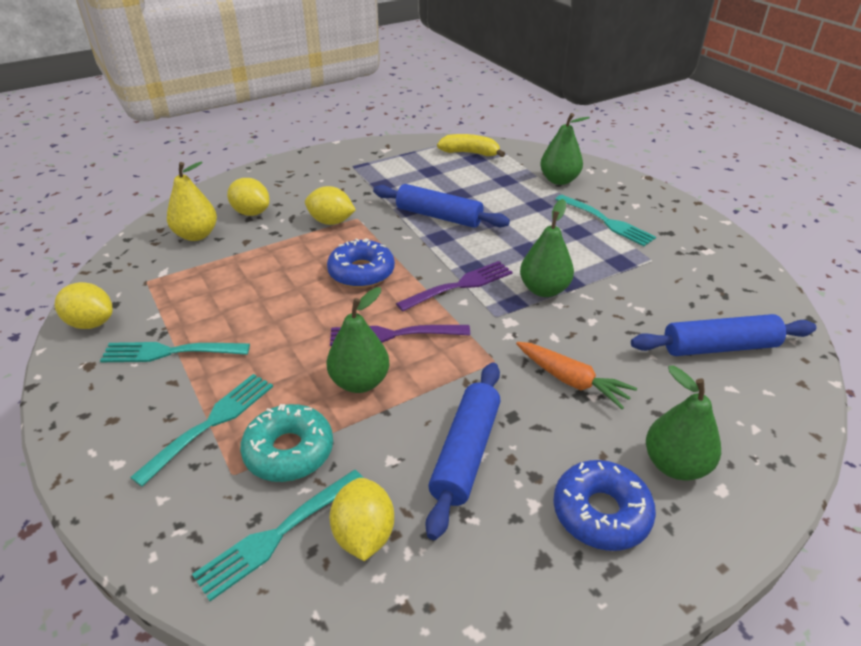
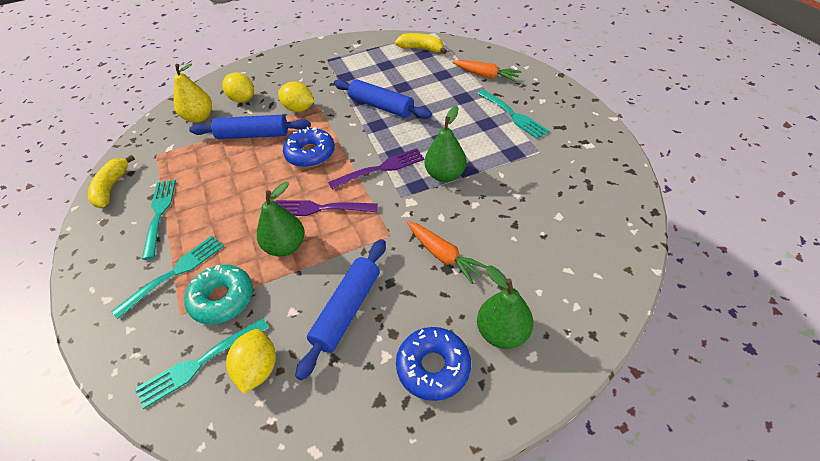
camera: 10 degrees right, 10 degrees up
(91, 323) = (111, 188): yellow lemon -> yellow banana
(170, 352) = (159, 214): turquoise fork -> turquoise fork turned 75 degrees clockwise
(559, 180) = (486, 76): green pear -> orange carrot
(719, 347) = (570, 233): blue rolling pin -> blue rolling pin (253, 135)

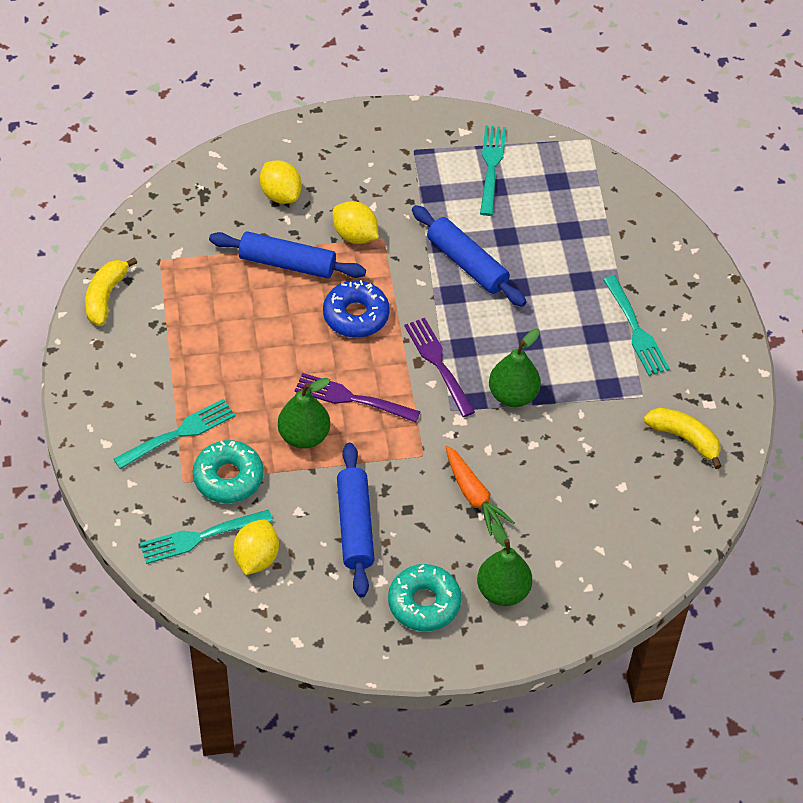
camera: 10 degrees right, 5 degrees up
(159, 214) = (163, 352): turquoise fork -> turquoise fork (491, 166)
(199, 117) = (219, 211): yellow pear -> none
(347, 310) = (355, 526): blue rolling pin -> blue rolling pin turned 45 degrees counterclockwise
(381, 168) = (438, 363): purple fork -> purple fork turned 105 degrees counterclockwise
(421, 49) = (557, 169): yellow banana -> yellow banana (684, 438)
(433, 367) = (424, 603): blue donut -> turquoise donut
(486, 76) = (629, 250): orange carrot -> none

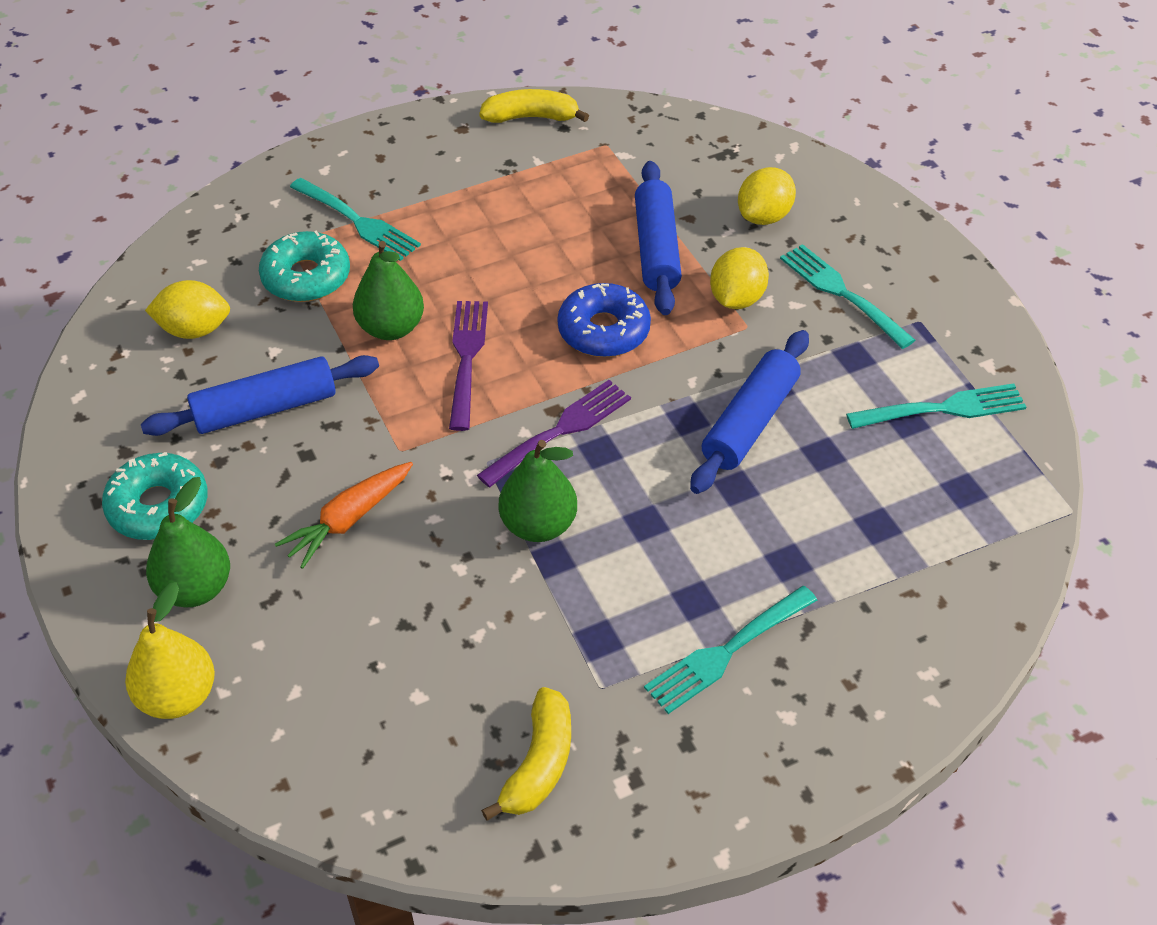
camera: 75 degrees right, 5 degrees down
(200, 537) = (213, 275): turquoise fork -> turquoise fork (842, 293)
(585, 612) = (178, 696): none -> yellow pear

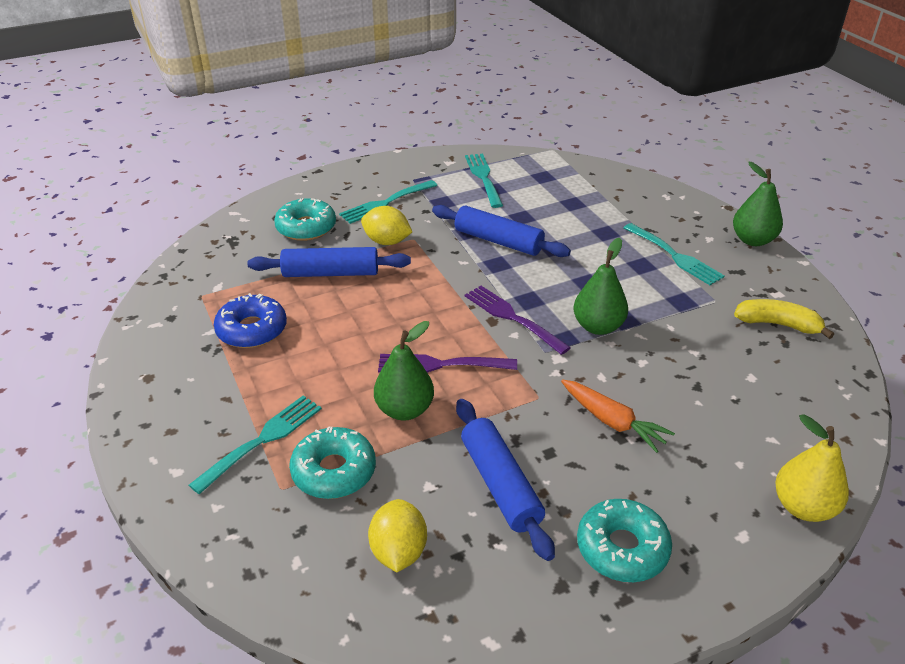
camera: 90 degrees left, 10 degrees down
(195, 588) = (701, 509): green pear -> green pear (752, 240)
(531, 117) = (149, 336): yellow banana -> none
(603, 330) = (414, 298): blue donut -> blue donut (252, 330)
(764, 216) = (306, 227): yellow lemon -> turquoise donut

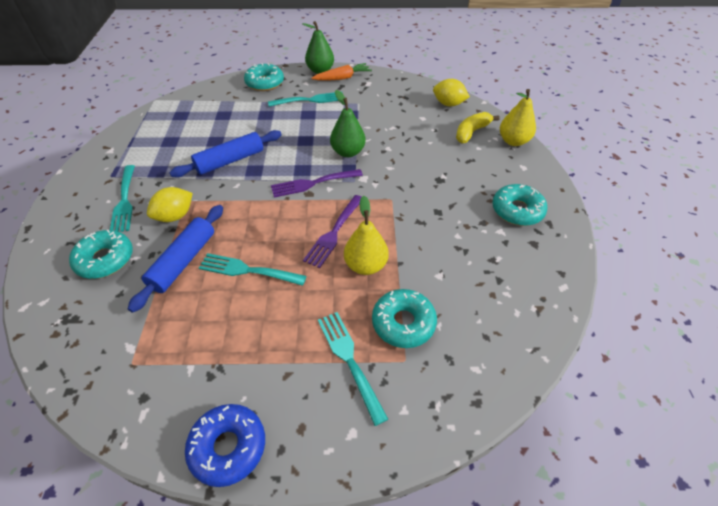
camera: 65 degrees left, 10 degrees up
(252, 330) = (213, 335): blue donut -> blue donut (228, 447)
(398, 551) = (486, 308): yellow lemon -> yellow lemon (448, 104)
(404, 410) = (365, 265): green pear -> yellow pear
(483, 178) = (150, 141): turquoise fork -> turquoise fork (248, 270)
(500, 484) = (453, 241): blue rolling pin -> none
(612, 421) = (427, 178): orange carrot -> orange carrot (342, 78)
(669, 207) = (265, 83): none -> turquoise donut
(777, 324) = (391, 93): yellow banana -> yellow banana (471, 132)

